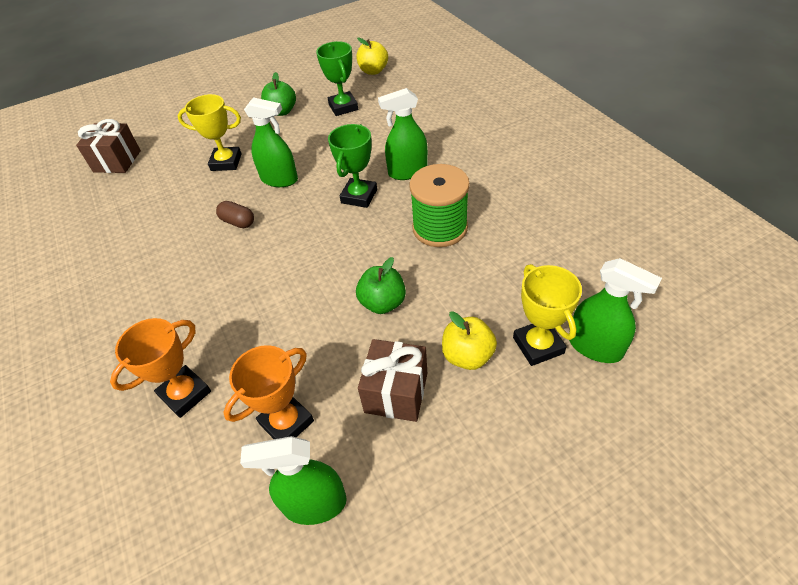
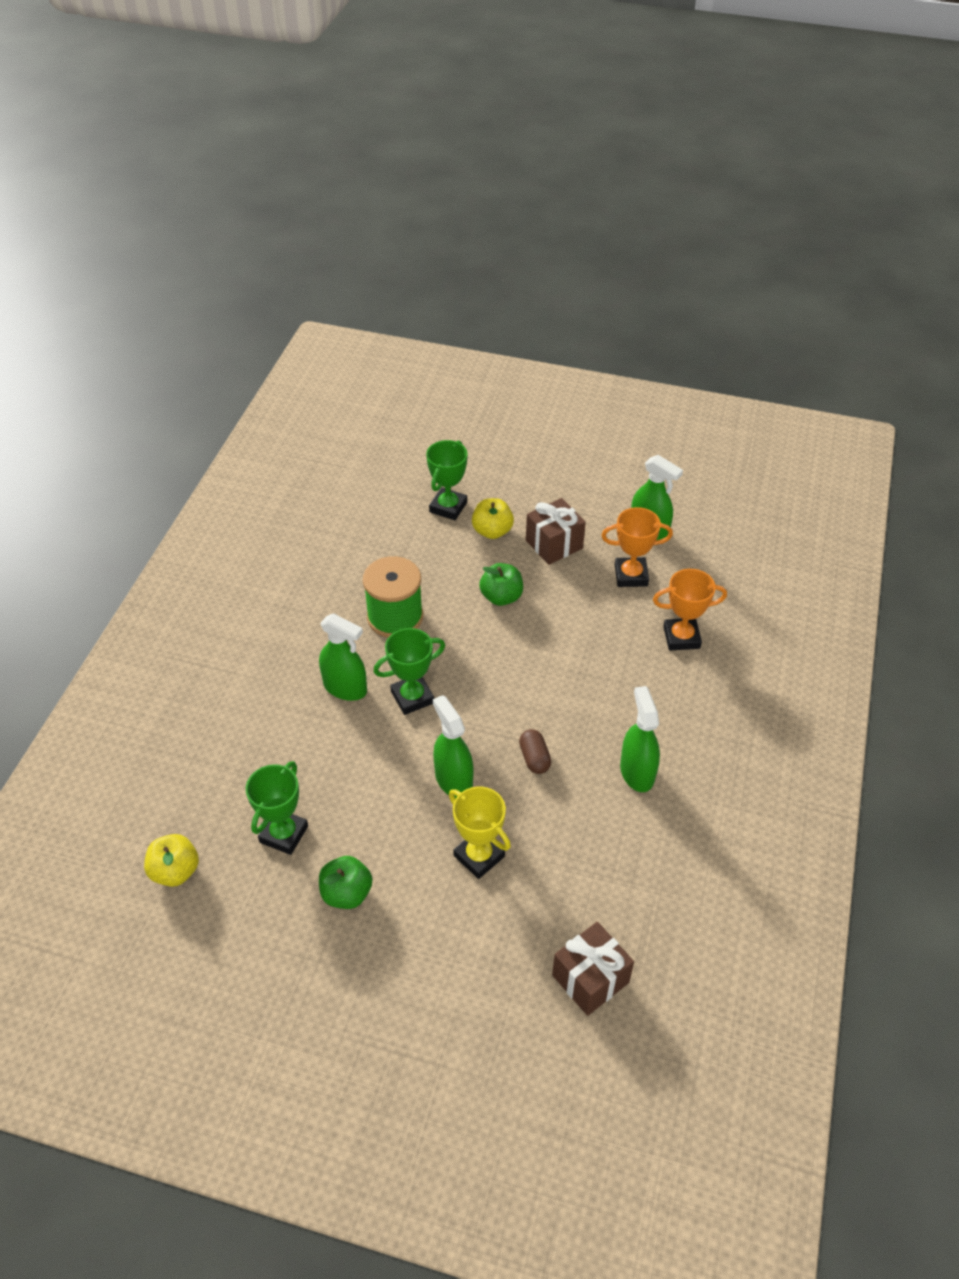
camera: 140 degrees left, 0 degrees up
(538, 345) = (448, 507): yellow trophy -> green trophy
(595, 347) = (421, 485): green spray bottle -> green spray bottle (637, 772)

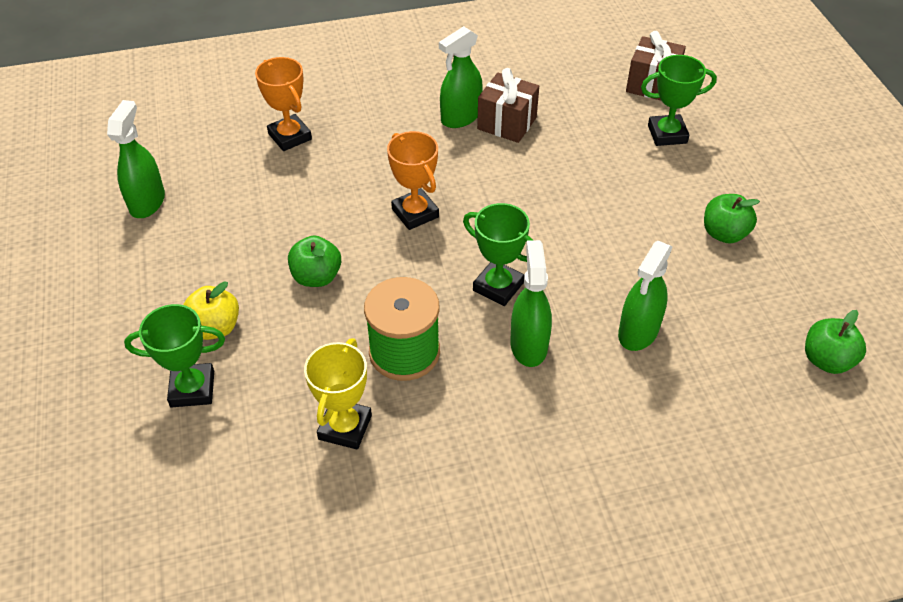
camera: 120 degrees left, 0 degrees up
(175, 871) = (826, 360): yellow apple -> green apple
(283, 834) = (718, 303): green trophy -> green trophy (667, 134)
(453, 780) = (562, 218): green spray bottle -> green spray bottle (638, 332)
(479, 856) = (616, 173): yellow trophy -> yellow trophy (345, 427)
(534, 758) = (497, 178): brown capsule -> none
(554, 544) = (209, 267): brown gift -> brown gift (507, 123)
(631, 575) = (225, 193): orange trophy -> orange trophy (415, 213)

